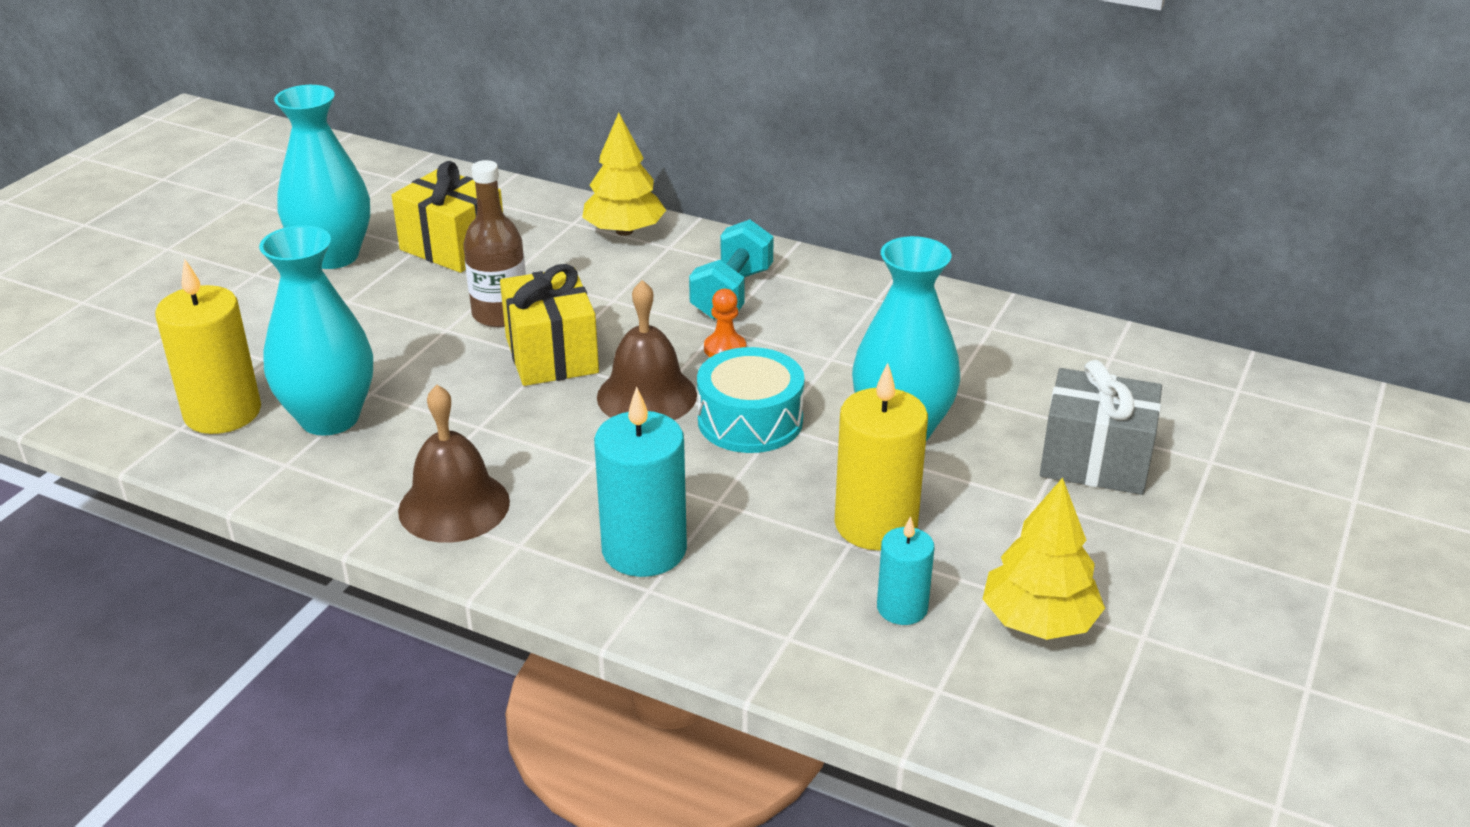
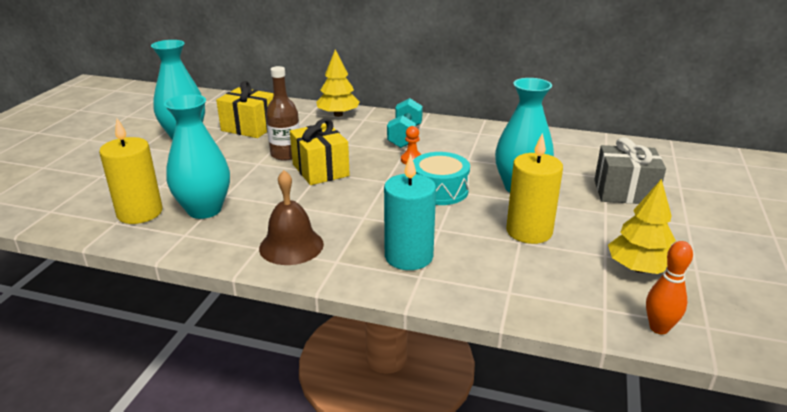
camera: 10 degrees left, 5 degrees down
(647, 396) = (379, 184): brown bell -> none
(902, 608) = (563, 270): turquoise candle -> none
(1014, 736) = (659, 328): none -> orange bowling pin

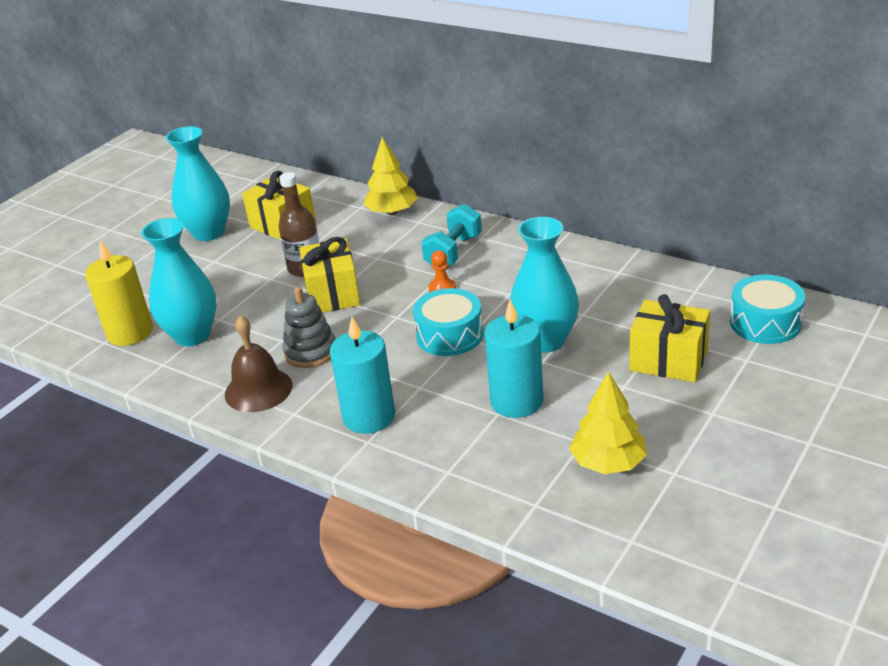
camera: 20 degrees right, 5 degrees up
(324, 212) = (310, 352): none -> grey stacking toy
(529, 231) = (516, 401): yellow candle -> turquoise candle
(624, 192) = (668, 360): grey gift -> yellow gift
(659, 328) = (577, 534): orange bowling pin -> none
(672, 163) = (765, 323): none -> turquoise drum

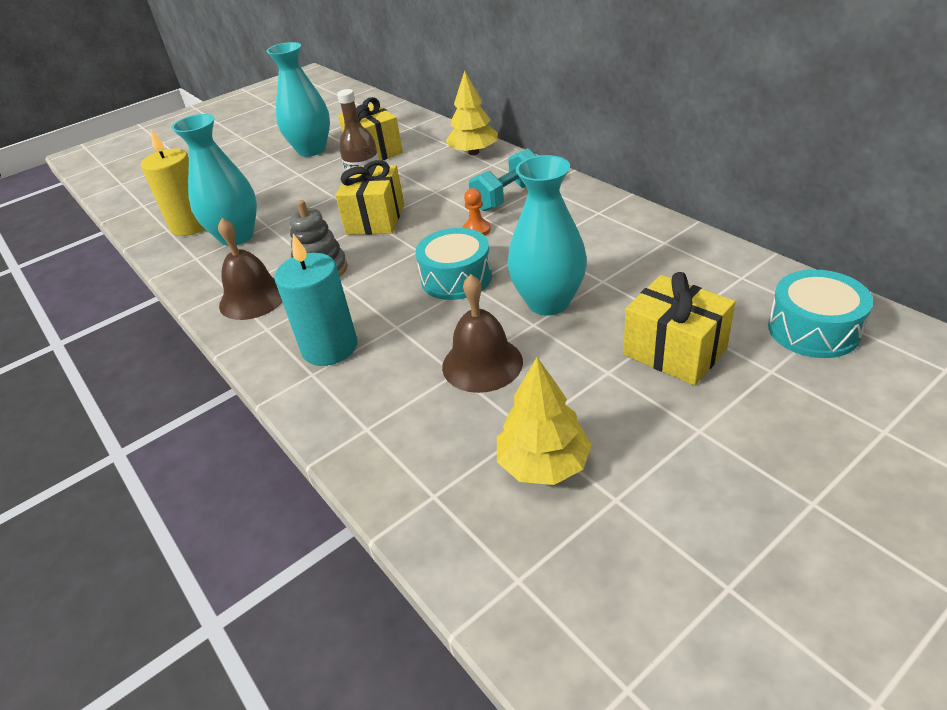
camera: 20 degrees right, 5 degrees up
(516, 401) = (482, 364): turquoise candle -> brown bell

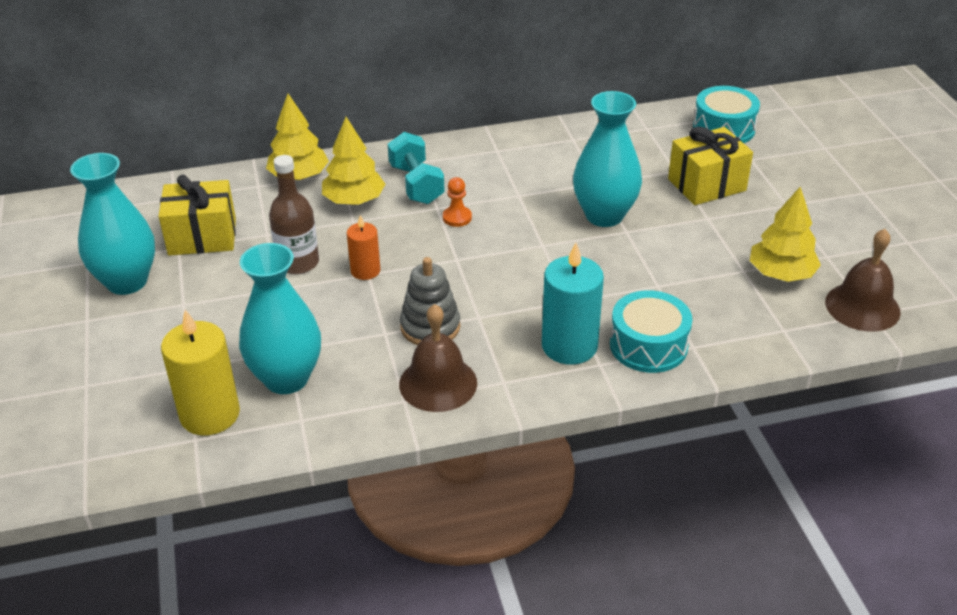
camera: 70 degrees left, 0 degrees up
(375, 219) = (365, 271): yellow gift -> orange candle
(456, 278) = (525, 250): turquoise drum -> turquoise drum (648, 345)
(461, 182) = (354, 201): none -> yellow tree
(482, 364) = (656, 269): brown bell -> brown bell (862, 307)

